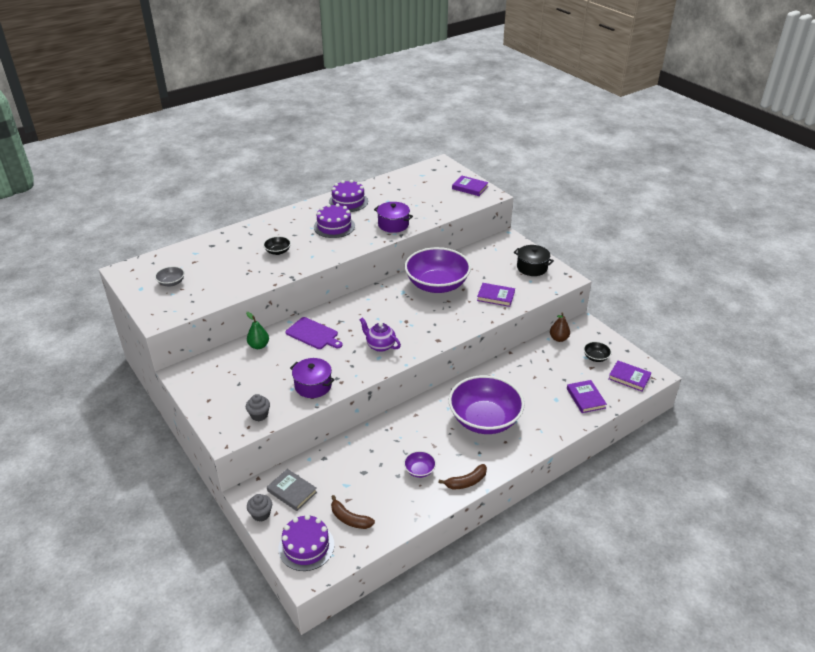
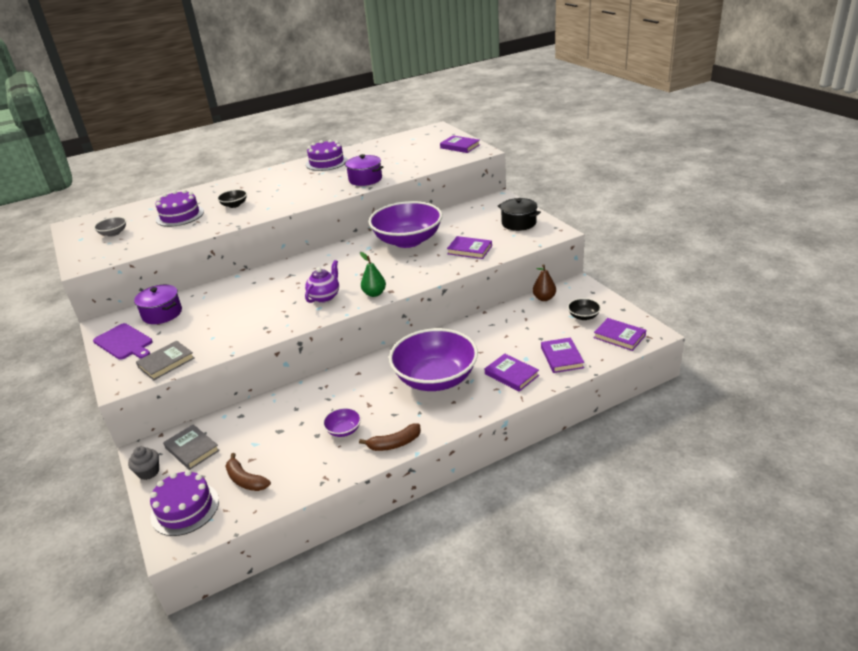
camera: 10 degrees right, 5 degrees down
(259, 346) = (195, 298): green pear -> green pear (374, 294)
(259, 415) = (166, 363): grey cupcake -> grey book
(313, 334) = (257, 287): purple cutting board -> purple cutting board (124, 342)
(313, 386) = (236, 335): purple pot -> purple pot (162, 314)
(334, 226) = (302, 183): purple cake -> purple cake (180, 215)
(380, 346) = (325, 297): purple teapot -> purple teapot turned 75 degrees clockwise
(547, 415) = (511, 375): none -> purple book

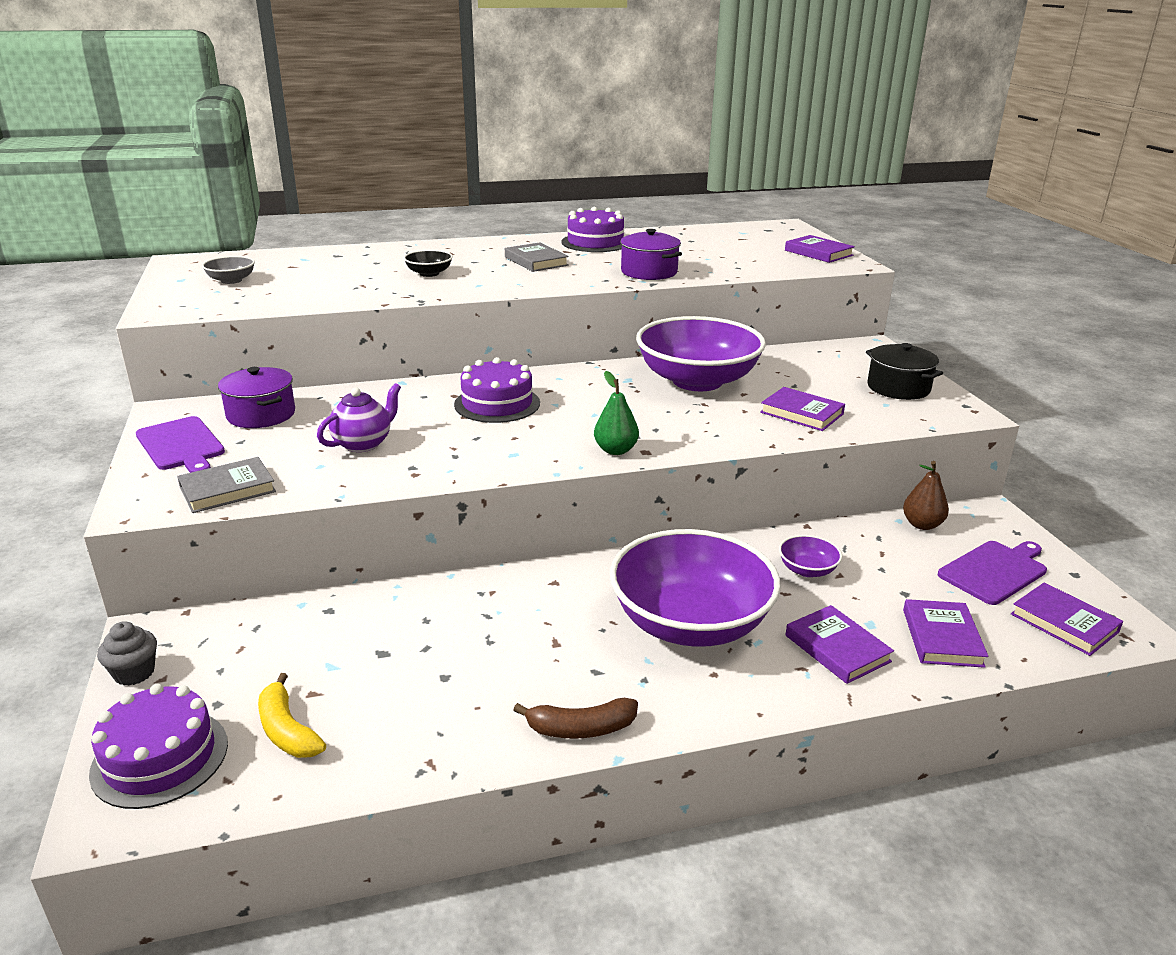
camera: 10 degrees right, 5 degrees down
(180, 215) = (341, 274): purple cake -> purple cake (497, 404)
(192, 449) = (223, 650): grey book -> grey book (536, 261)
(245, 480) = (287, 730): brown banana -> yellow banana
(325, 297) = (530, 439): purple teapot -> purple teapot (363, 443)
(344, 430) = (495, 679): purple bowl -> purple bowl (807, 570)
(583, 316) = (994, 571): black bowl -> purple cutting board

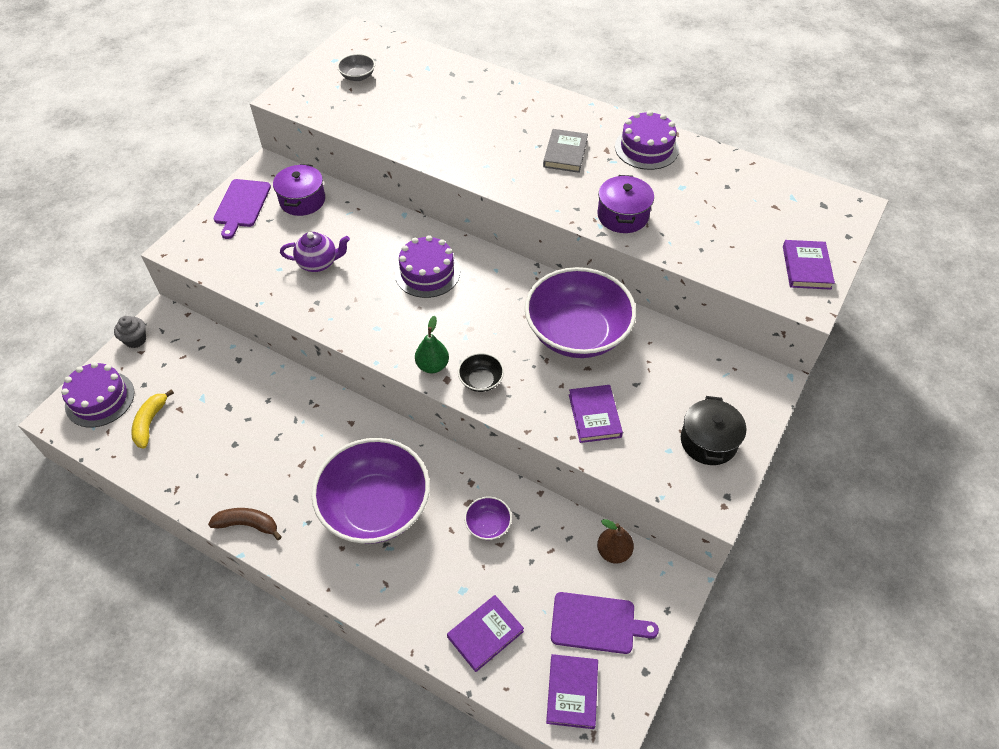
camera: 45 degrees right, 25 degrees up
(227, 489) = (222, 260): grey book -> none
(429, 273) = (475, 131): black bowl -> black bowl (481, 380)
(580, 729) = (248, 525): brown banana -> brown banana turned 150 degrees clockwise
(837, 648) = (420, 588): purple book -> none

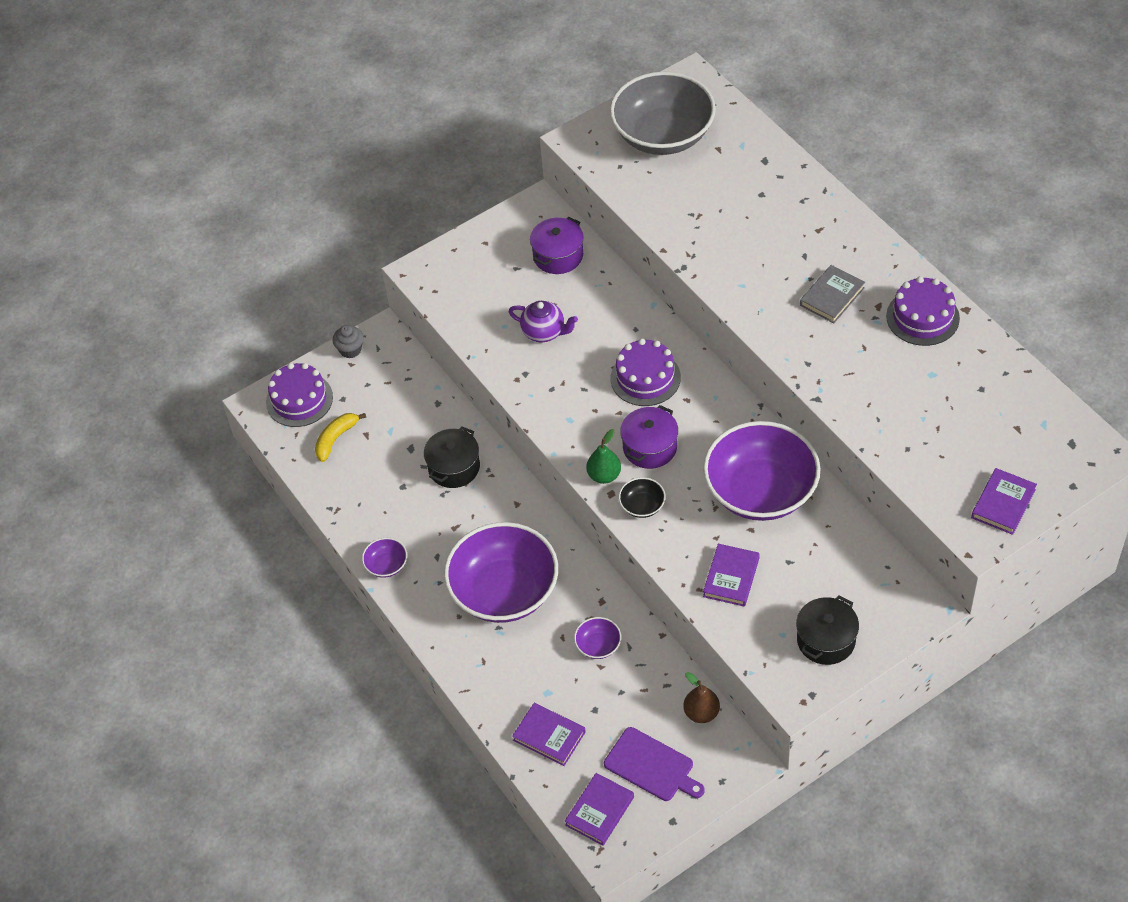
camera: 30 degrees right, 0 degrees up
(242, 205) = (496, 242): purple cutting board -> none
(248, 525) = (386, 565): brown banana -> purple bowl
(277, 410) = (454, 467): none -> black pot
(358, 76) = (663, 135): grey bowl -> grey bowl, size x2.45
(485, 634) = (549, 736): purple book -> purple book turned 45 degrees clockwise
(622, 216) = (849, 386): purple pot -> purple pot (650, 447)

